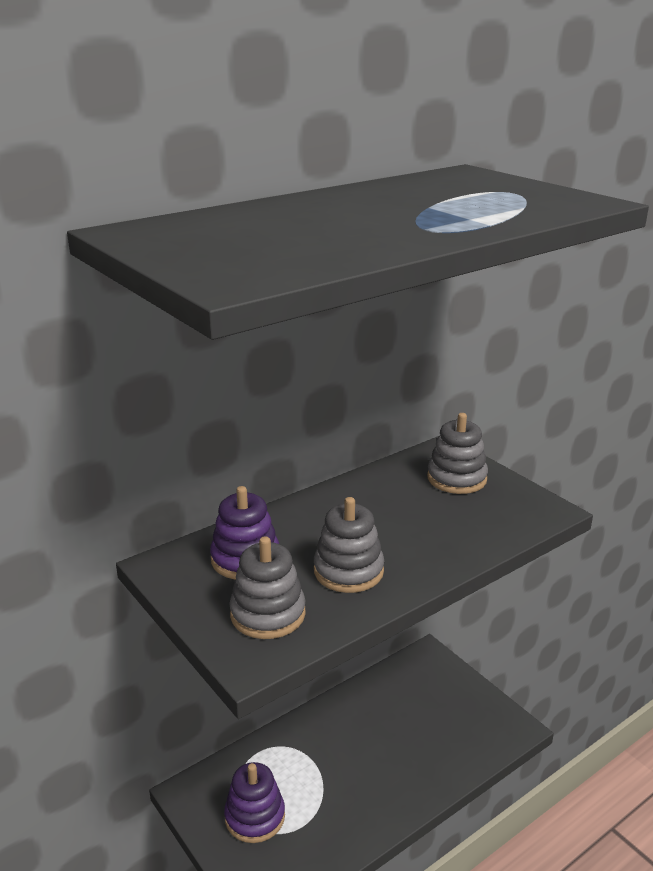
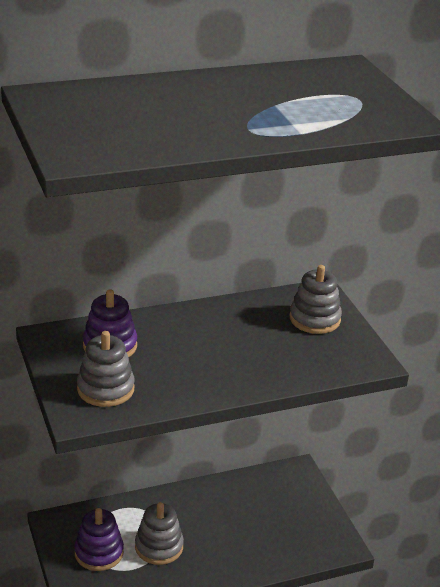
camera: 15 degrees right, 5 degrees up
(348, 571) = (181, 372): grey stacking toy -> grey stacking toy (159, 547)

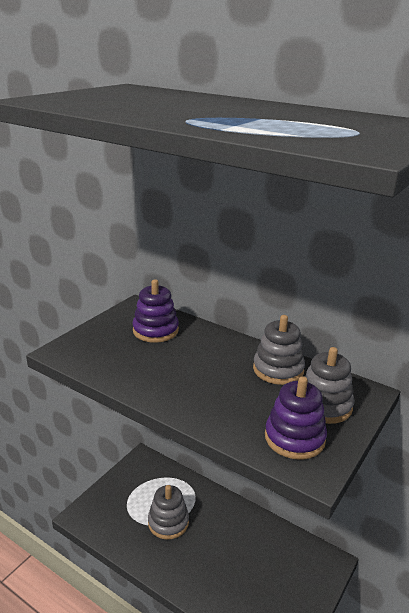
camera: 55 degrees right, 5 degrees down
(99, 553) = (135, 494): purple stacking toy -> purple stacking toy (294, 438)
(105, 389) = (104, 349): grey stacking toy -> grey stacking toy (278, 370)

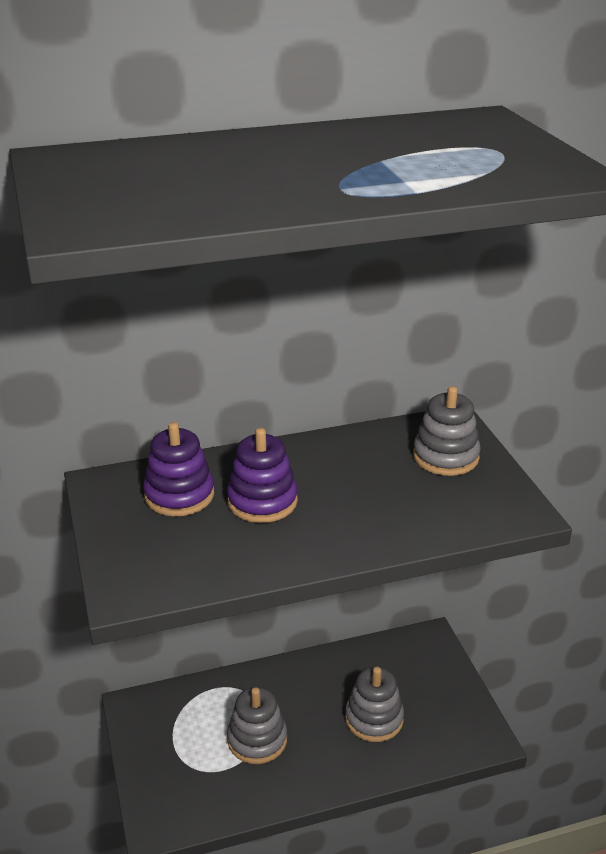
camera: 50 degrees left, 5 degrees up
(278, 370) = (361, 451): grey stacking toy -> grey stacking toy (374, 718)
(294, 438) = (473, 499): purple stacking toy -> purple stacking toy (262, 501)

